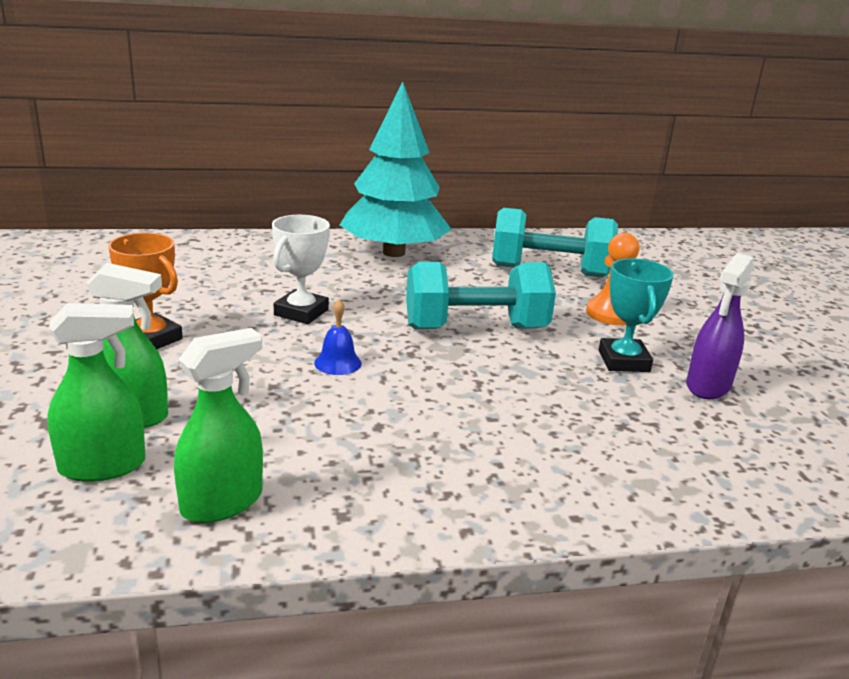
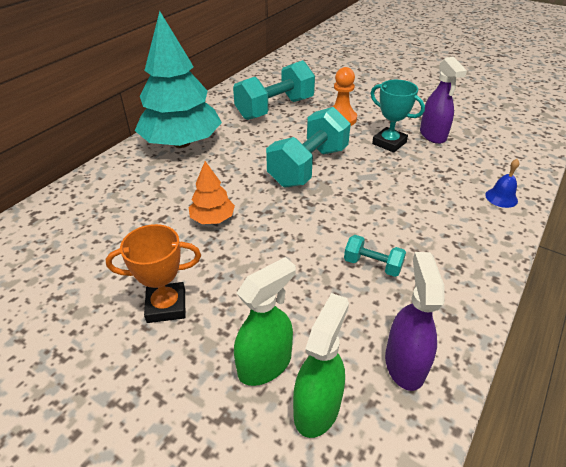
camera: 45 degrees left, 15 degrees up
(222, 502) = (404, 364): green spray bottle -> purple spray bottle
(301, 312) = (212, 219): white trophy -> orange tree
(338, 363) = (292, 236): blue bell -> blue bell (501, 197)
(361, 428) = (372, 265): none -> turquoise dumbbell

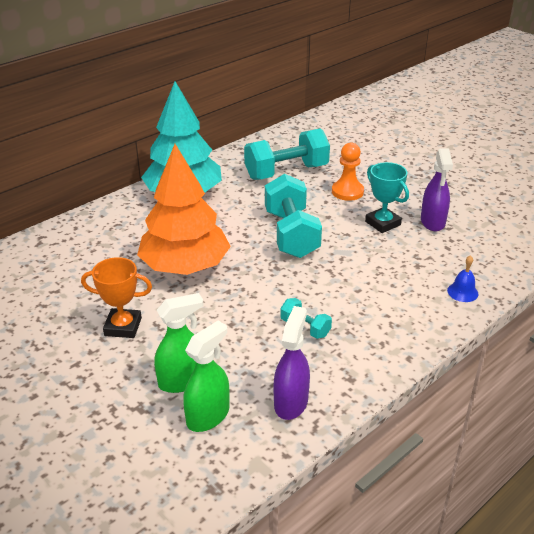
camera: 15 degrees right, 5 degrees down
(212, 219) = (185, 266): orange tree -> orange tree, size x2.21
(308, 167) = (291, 234): turquoise dumbbell -> turquoise dumbbell turned 60 degrees counterclockwise

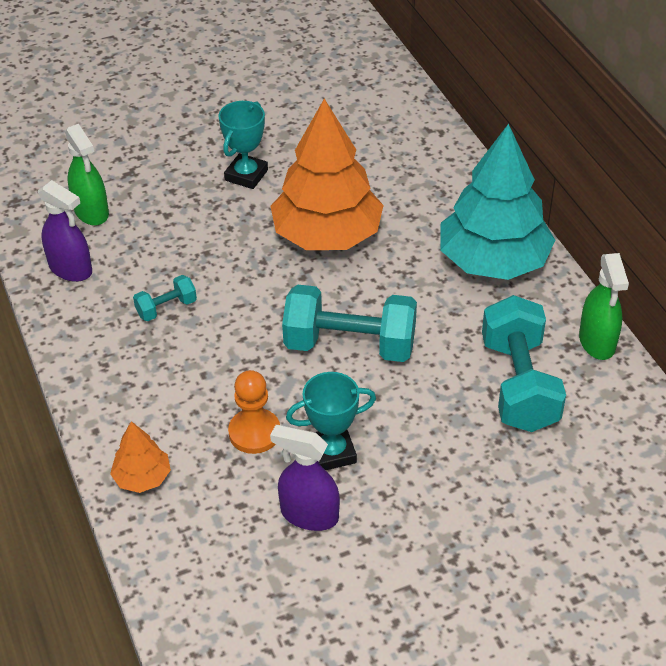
camera: 110 degrees right, 10 degrees up
(123, 327) = (246, 175): orange trophy -> turquoise trophy
(182, 381) = (145, 203): green spray bottle -> green spray bottle (597, 342)
(347, 192) = (434, 440): orange pawn -> orange pawn (254, 433)
(462, 292) = (142, 477): blue bell -> orange tree

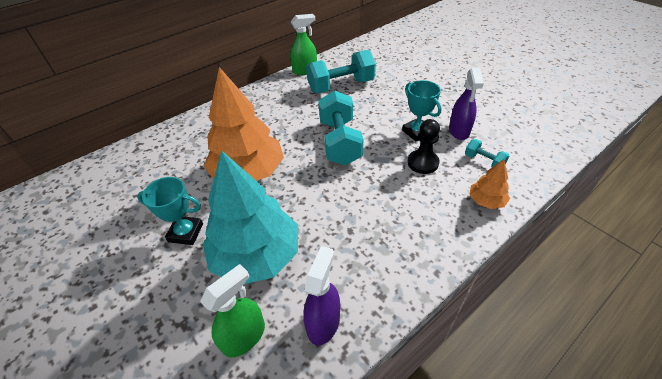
camera: 105 degrees left, 0 degrees up
(166, 308) = (344, 236): turquoise dumbbell -> turquoise dumbbell (483, 161)
(254, 433) = (422, 163): orange pawn -> black pawn
(493, 261) = (257, 105): turquoise tree -> turquoise tree (256, 255)

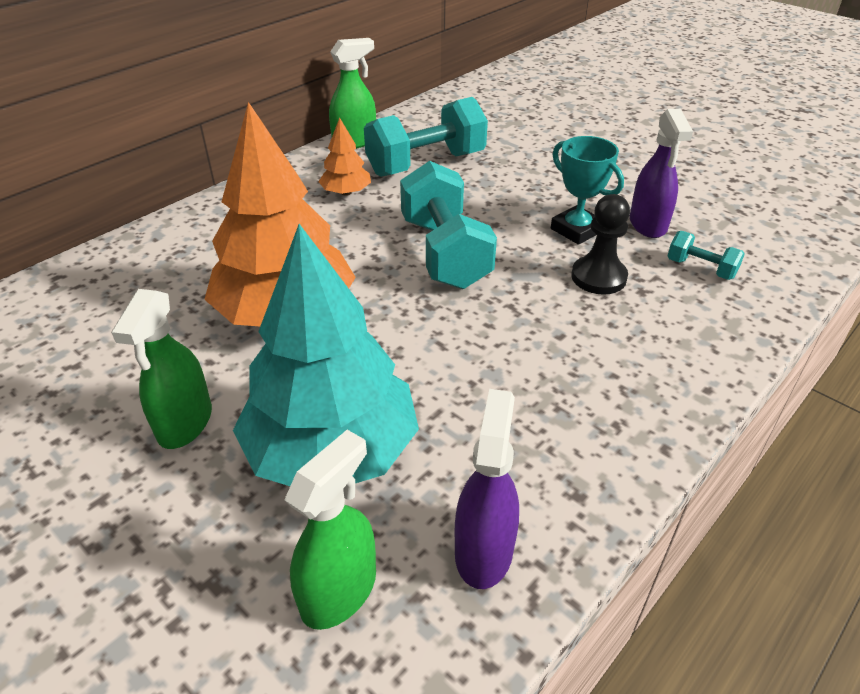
camera: 10 degrees left, 5 degrees down
(186, 233) = (185, 423): turquoise trophy -> green spray bottle
(486, 201) = (720, 329): orange tree -> orange tree (346, 192)

